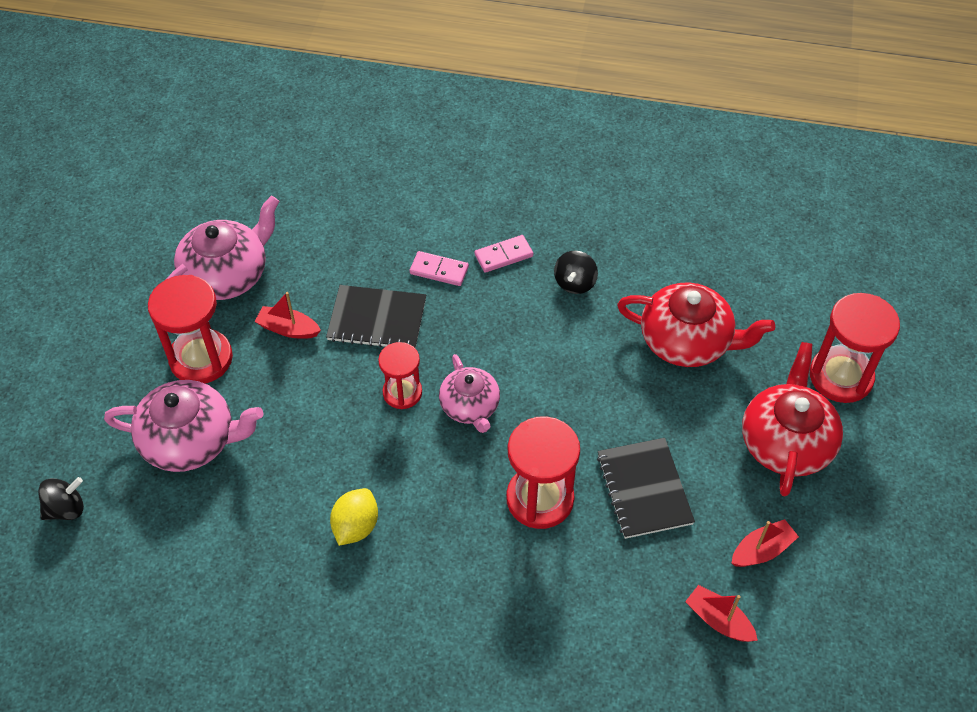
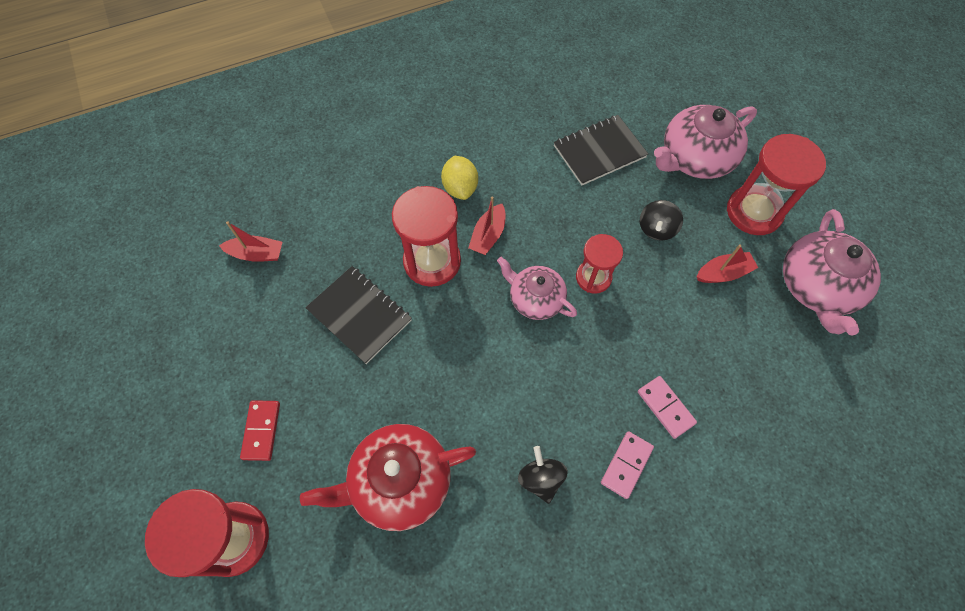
camera: 145 degrees right, 10 degrees up
(66, 509) = (716, 81): black spinning top -> black spinning top (656, 229)
(356, 526) = (539, 171): yellow lemon -> yellow lemon (460, 188)
(377, 319) = (669, 325): black notebook -> black notebook (599, 151)
(439, 270) = (665, 407): pink domino -> pink domino turned 75 degrees clockwise
(761, 550) = (245, 322): red boat -> red boat (488, 235)
(786, 442) = (261, 430): red teapot -> red domino

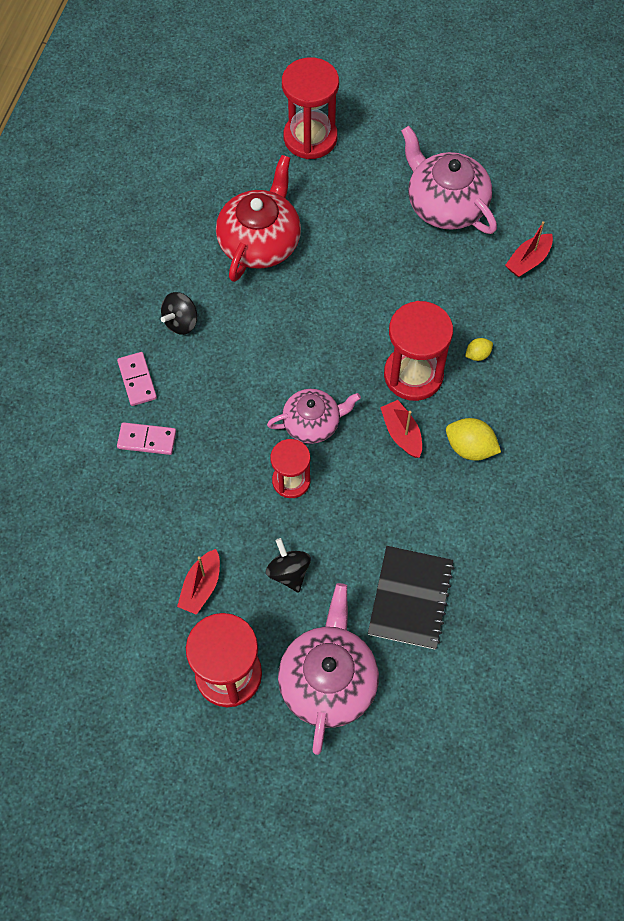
camera: 130 degrees right, 0 degrees up
(261, 430) = (370, 187): red domino -> none
(359, 315) = (409, 295): black notebook -> none
(377, 232) = (477, 354): none -> yellow lemon
(541, 478) = (181, 322): black spinning top -> black spinning top turned 105 degrees clockwise
(817, 287) = (119, 651): pink teapot -> pink teapot (445, 204)

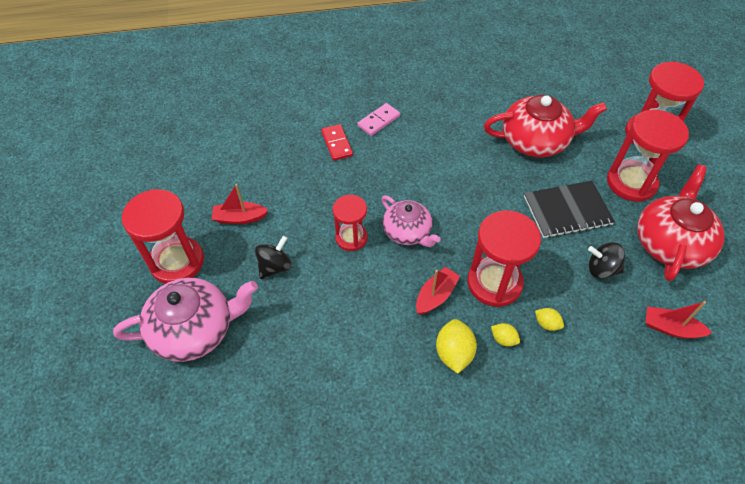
camera: 65 degrees right, 10 degrees down
(147, 440) = (337, 144): pink domino -> red domino
(181, 322) = (438, 125): black spinning top -> black spinning top (601, 269)
(361, 191) = (631, 183): none -> red hourglass
(410, 598) = (290, 361): black notebook -> black notebook (567, 211)
(445, 204) = (670, 243): pink teapot -> red teapot
(475, 399) = (503, 339): none -> yellow lemon

